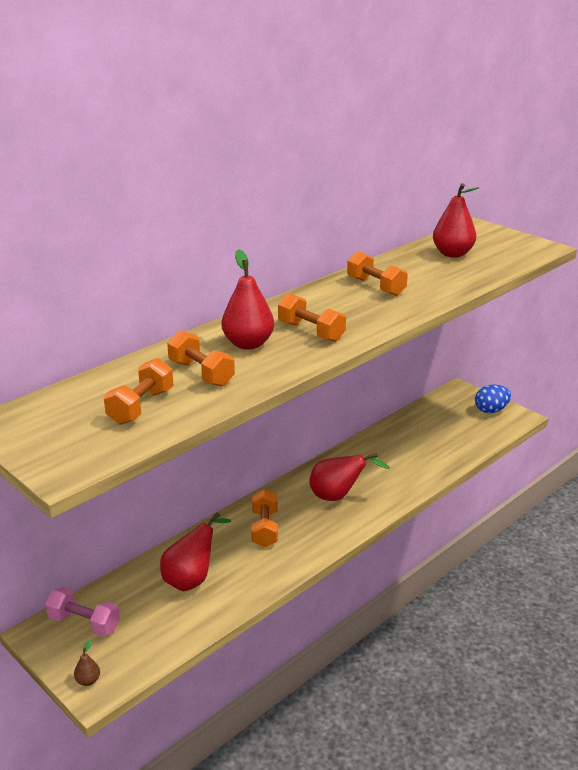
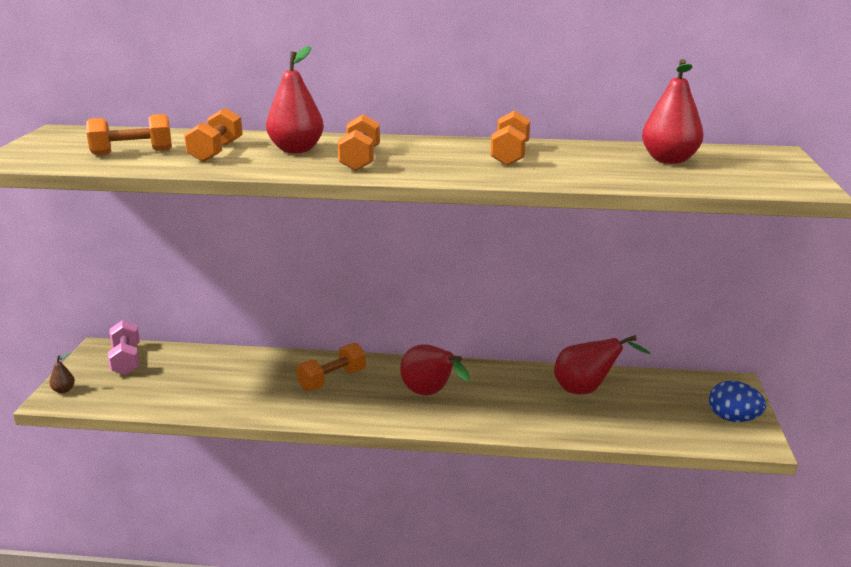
camera: 50 degrees right, 5 degrees down
(192, 579) = (225, 378): red pear -> red pear (587, 390)

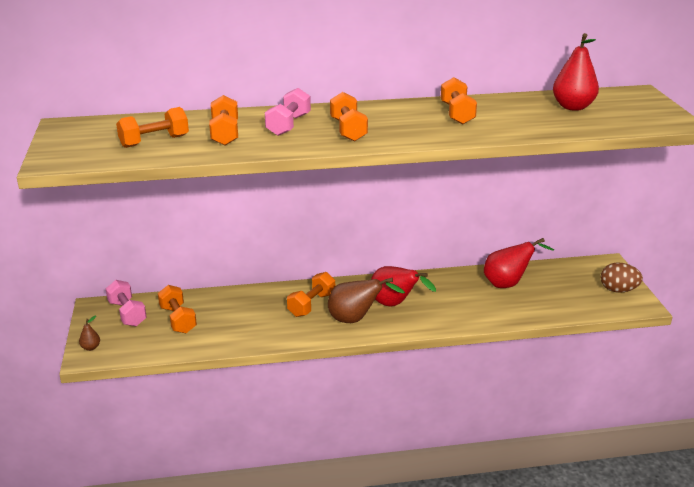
camera: 15 degrees left, 5 degrees up
(174, 374) = (178, 319): none -> orange dumbbell
(296, 150) = (288, 125): red pear -> pink dumbbell
(373, 404) = (356, 319): none -> brown pear
(733, 419) = (618, 290): blue egg -> brown egg

